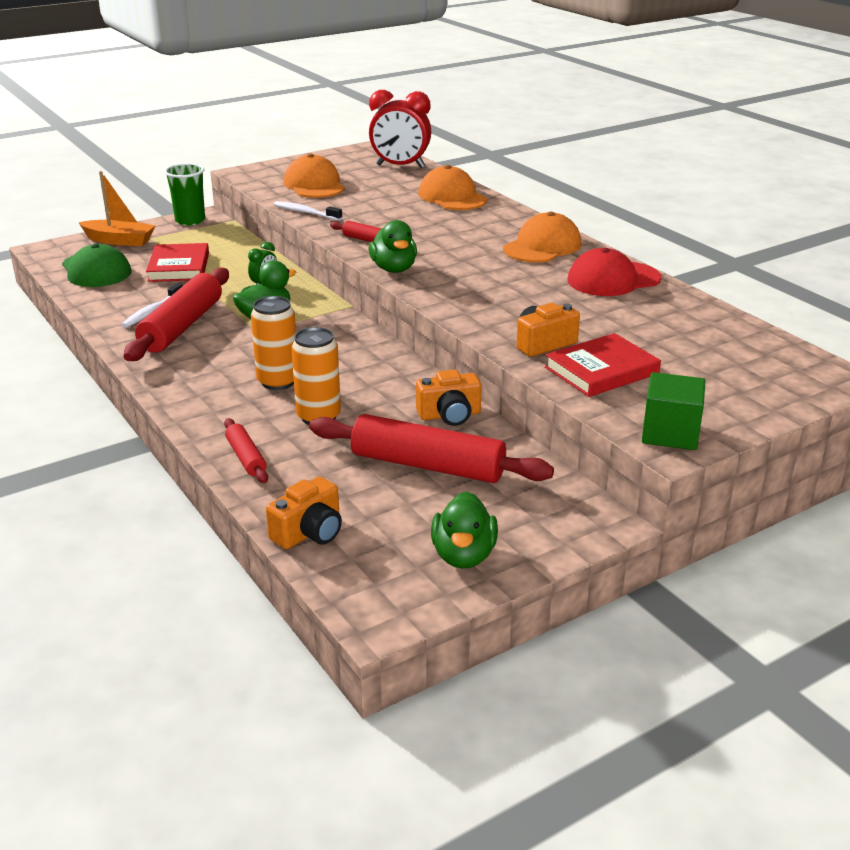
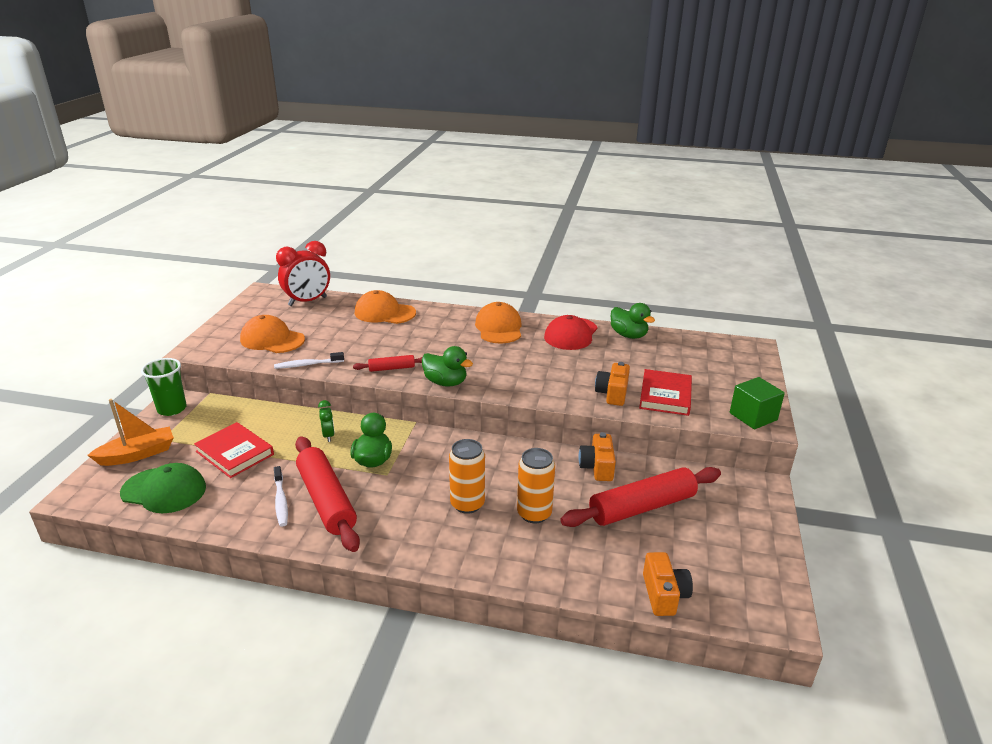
camera: 45 degrees left, 0 degrees up
(246, 457) = (545, 571): red rolling pin -> none
(449, 415) = (597, 467): orange camera -> orange camera turned 150 degrees clockwise
(463, 555) = (748, 550): green duck -> green duck (628, 335)

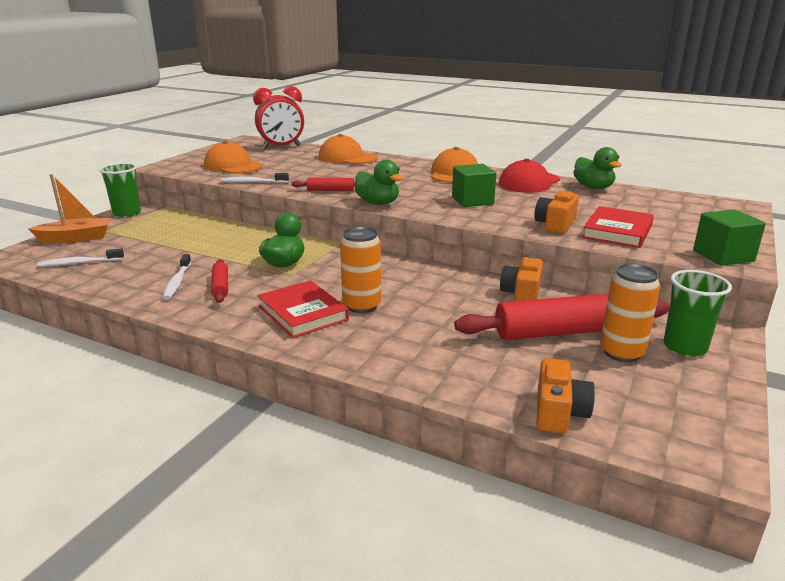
camera: 15 degrees right, 5 degrees down
(164, 490) = (79, 263): green cap -> white toothbrush
(234, 453) = (159, 245): red book -> red book (302, 313)
(326, 500) = (220, 286): red rolling pin -> red rolling pin, size x0.49
(328, 435) = (253, 243): green clock -> none
(530, 368) = (472, 201): none -> green cube
(534, 513) = (431, 322): orange can -> orange can (622, 353)
(737, 508) = (685, 347): none -> green cup

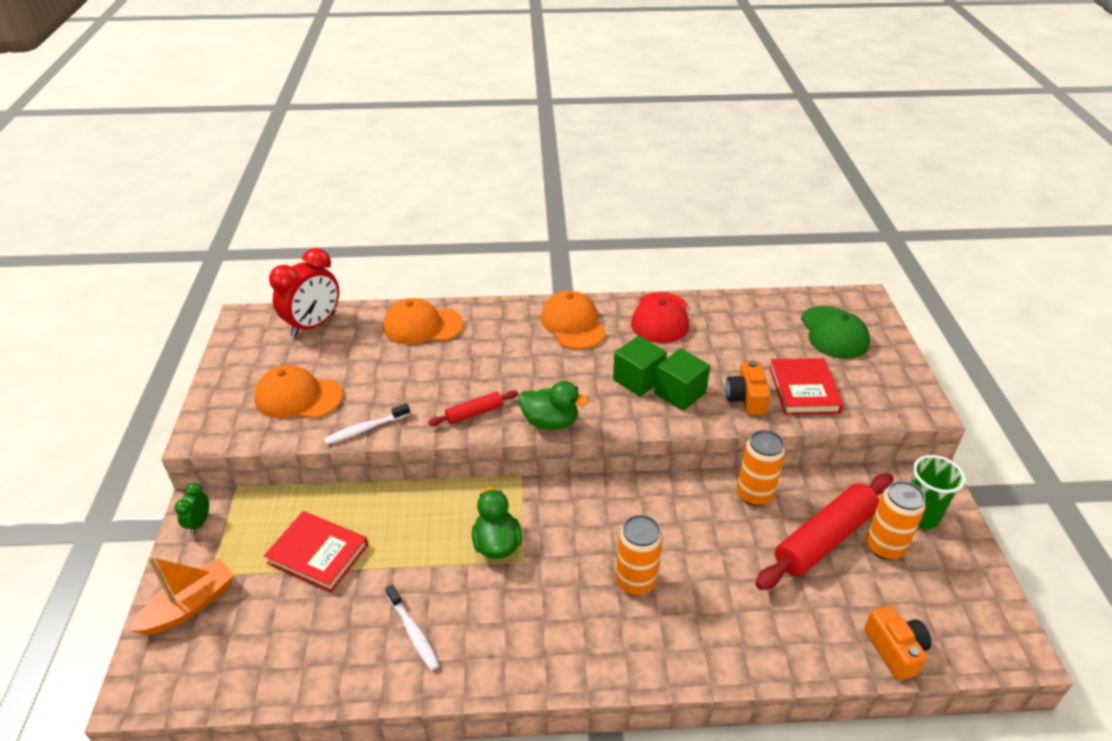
camera: 30 degrees left, 15 degrees up
(79, 263) = (255, 653): white toothbrush -> none
(127, 213) = (199, 523): green cup -> green clock
(220, 286) = (469, 617): red rolling pin -> none
(302, 313) = (592, 621): red book -> red book (318, 554)
(521, 294) = (754, 494): orange camera -> orange can
(593, 187) = (725, 308): green duck -> none
(686, 214) = (834, 333): none -> green cap
(723, 256) = (906, 400): green cube -> green cube (680, 393)

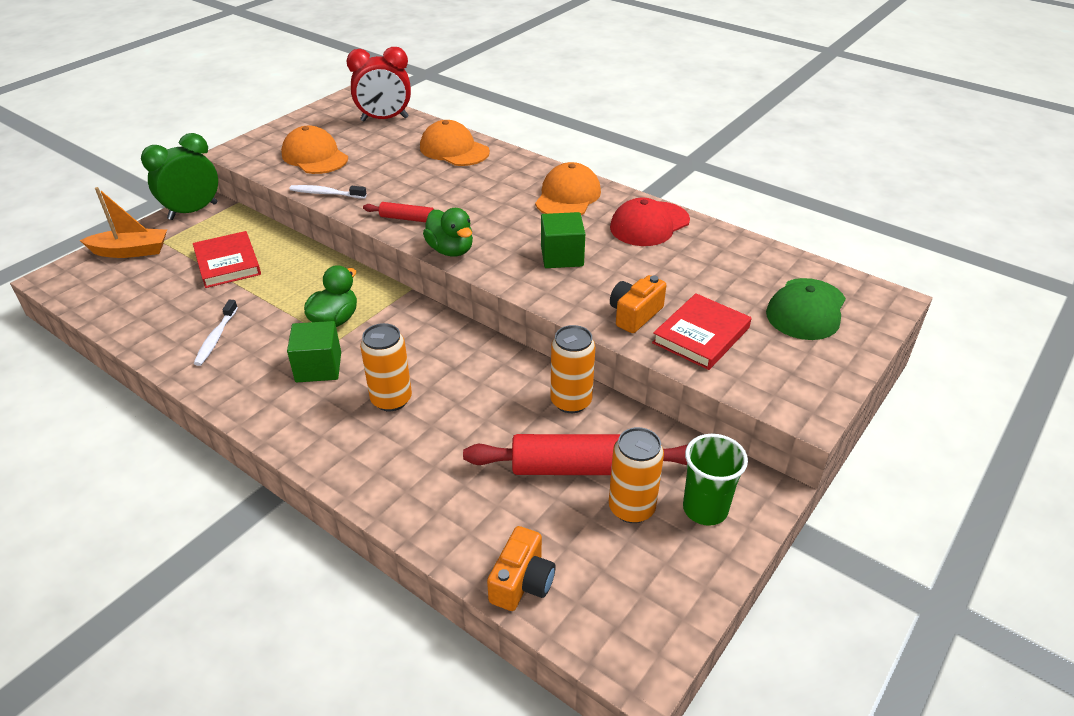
camera: 40 degrees right, 0 degrees up
(199, 523) = (193, 211): green clock -> green clock, size x2.08
(680, 393) = (582, 282): green cube -> green cube (318, 367)

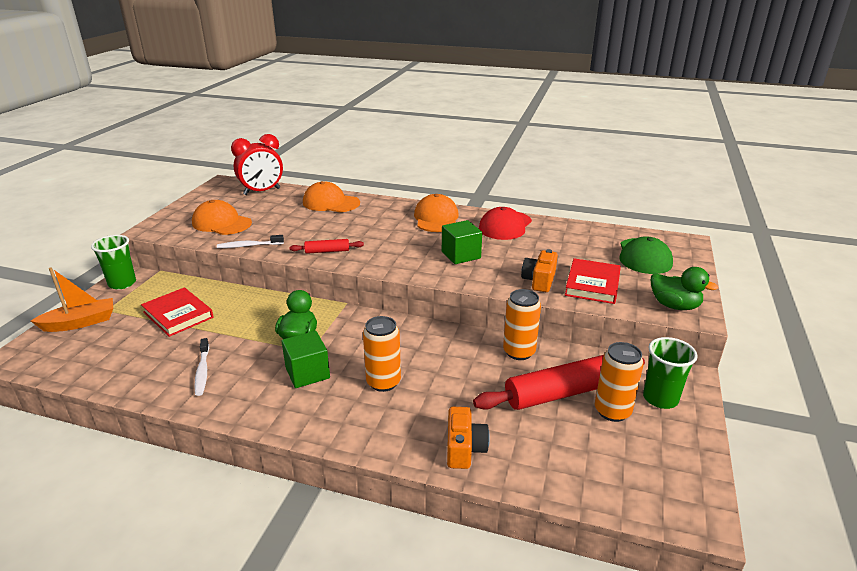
camera: 20 degrees left, 10 degrees down
(193, 211) = (122, 283): green clock -> green cup
(451, 250) = (376, 265): green duck -> green duck (674, 306)
(522, 582) = (574, 484): orange camera -> orange camera (464, 448)

